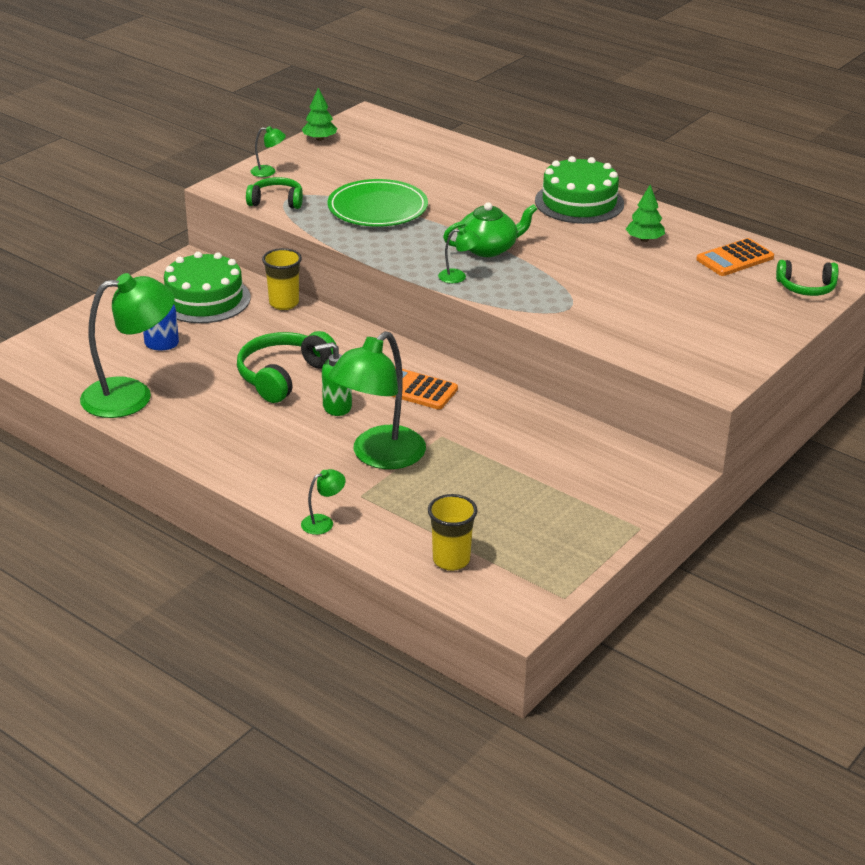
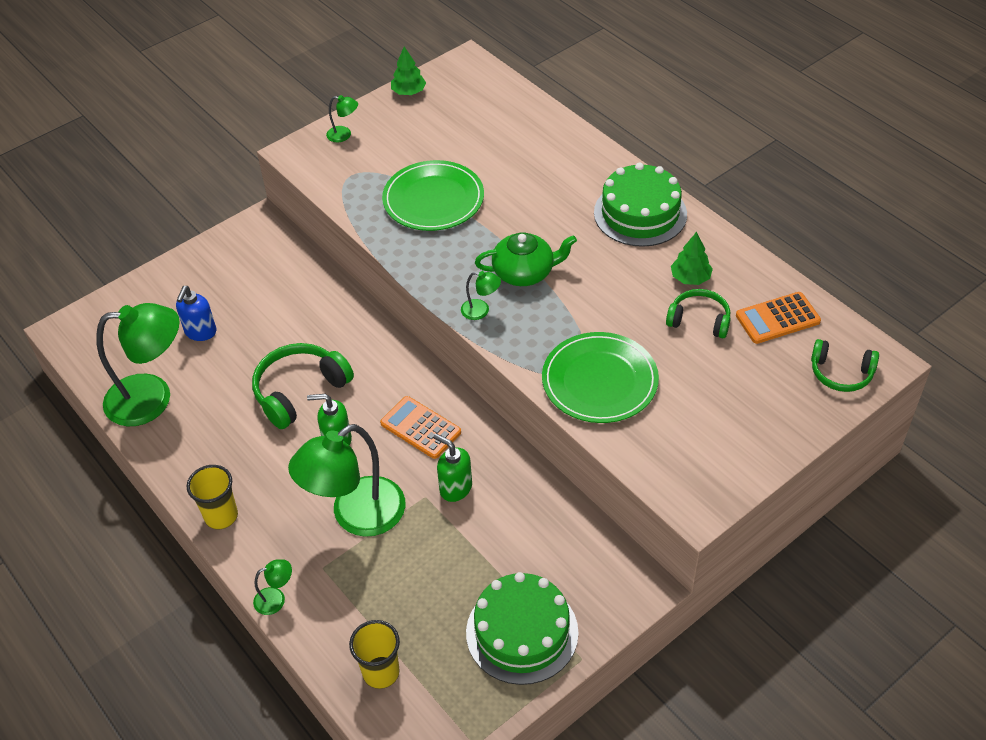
camera: 15 degrees right, 15 degrees up
(204, 299) = (258, 275): green cake -> green cake (522, 632)
(276, 201) = (338, 179): green headphones -> green headphones (699, 320)
(284, 303) = (331, 290): yellow cup -> yellow cup (221, 516)
(469, 427) = (455, 488): none -> green soap dispenser
(591, 312) = (599, 381): none -> green plate

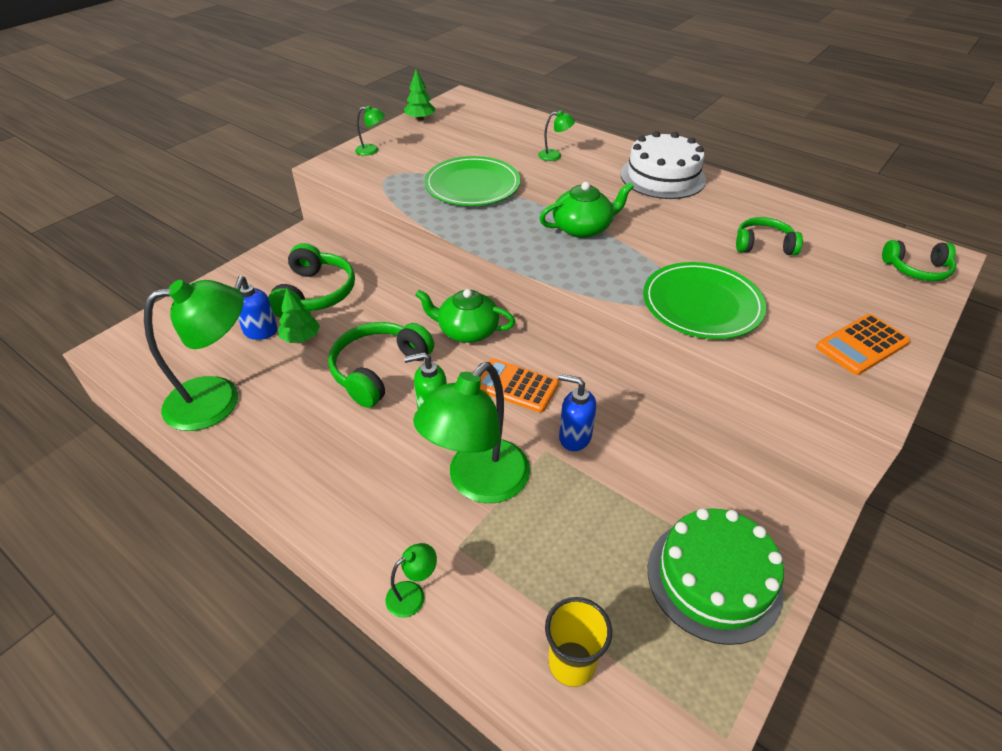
camera: 15 degrees left, 5 degrees down
(221, 516) = (322, 509): yellow cup -> none
(259, 295) = (315, 294): none -> green headphones
(394, 360) = (467, 331): none -> green teapot
(455, 488) = (574, 437): green soap dispenser -> blue soap dispenser
(481, 311) = (556, 262): green lamp -> green lamp (554, 155)
(640, 213) = (662, 177): green cake -> white cake
(690, 278) = (734, 216): green tree -> green tree (301, 337)
(777, 318) = (830, 236): orange calculator -> orange calculator (862, 345)

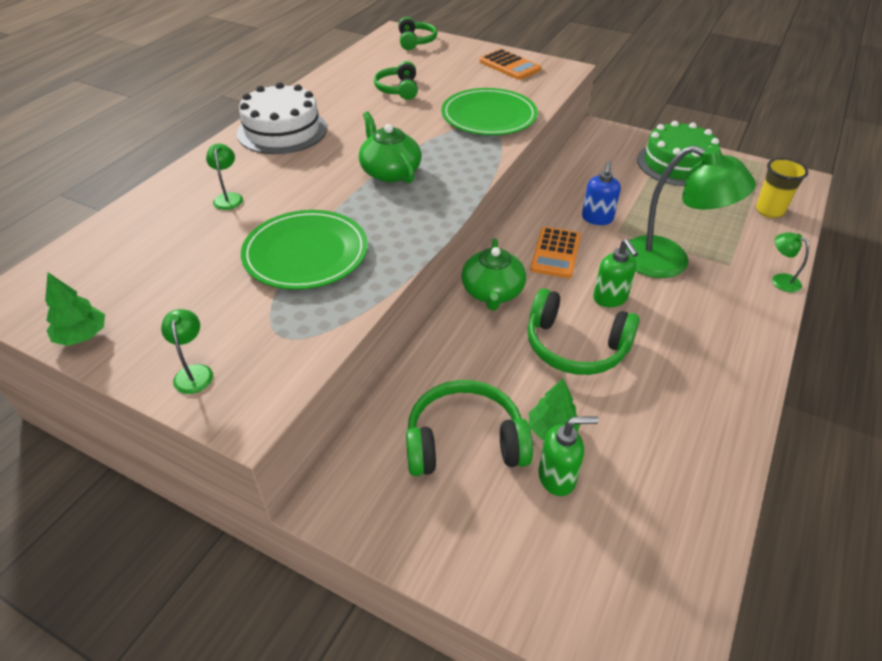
camera: 100 degrees left, 0 degrees up
(218, 399) = (682, 477): green lamp -> none
(260, 332) = (557, 477): blue soap dispenser -> green soap dispenser

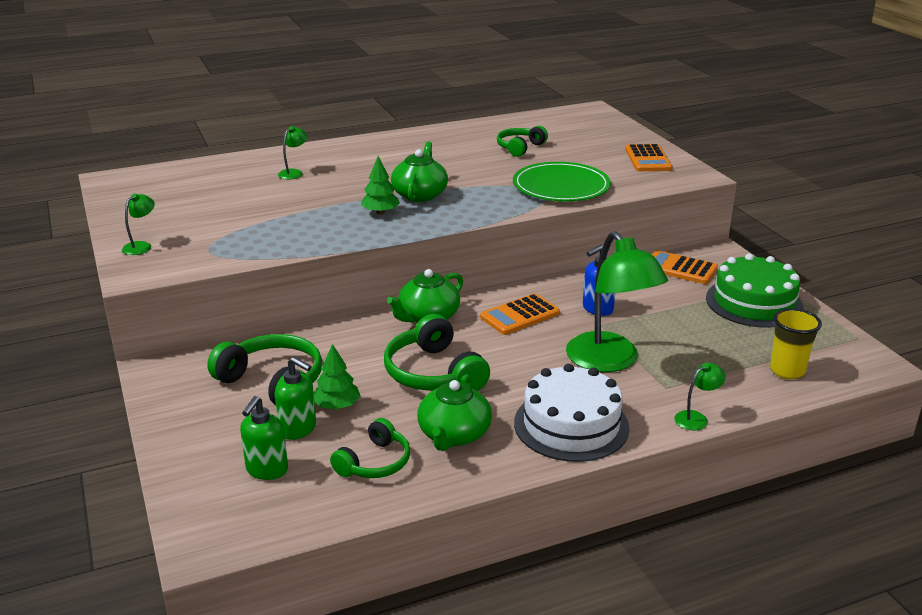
camera: 40 degrees right, 15 degrees down
(82, 336) = (118, 208): green tree -> green tree (380, 212)
(282, 130) = (390, 147): white cake -> white cake (571, 425)
(305, 253) = (289, 217): green plate -> none
(415, 41) = (595, 120): green headphones -> green headphones (374, 462)
(597, 156) = (680, 268): none -> orange calculator
(610, 298) = (513, 360): green soap dispenser -> green soap dispenser (266, 470)
(672, 397) = (454, 434): none -> green teapot
(780, 280) = (696, 418): green lamp -> green lamp turned 60 degrees clockwise

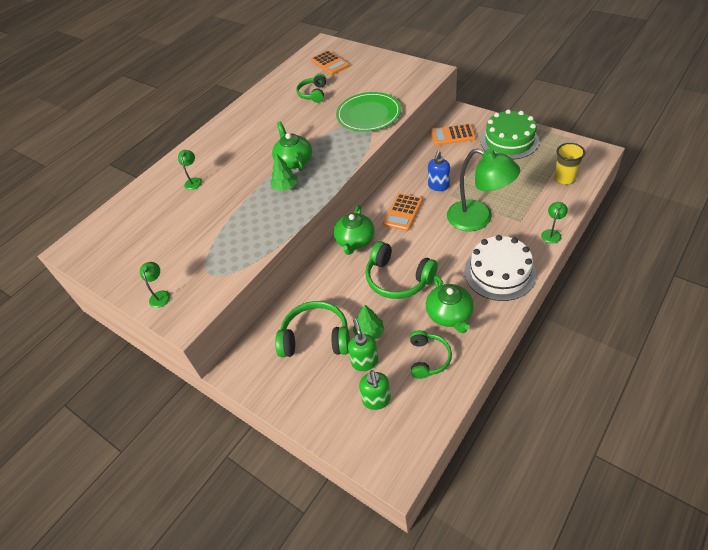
camera: 25 degrees left, 20 degrees up
(298, 429) = (364, 361): green soap dispenser -> green soap dispenser turned 105 degrees counterclockwise
(647, 159) = (394, 70): orange calculator -> orange calculator (330, 63)

